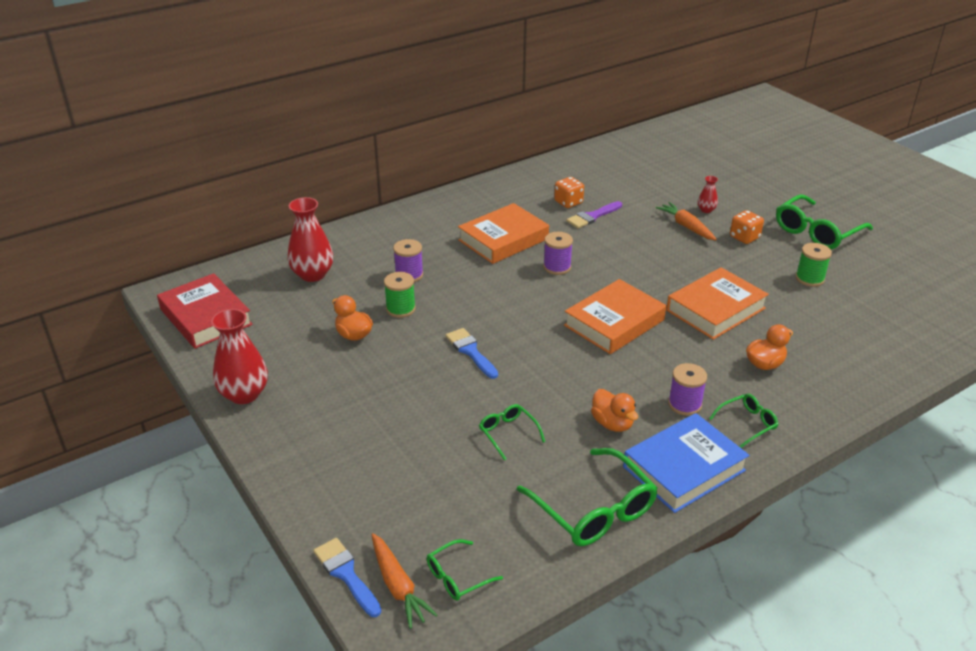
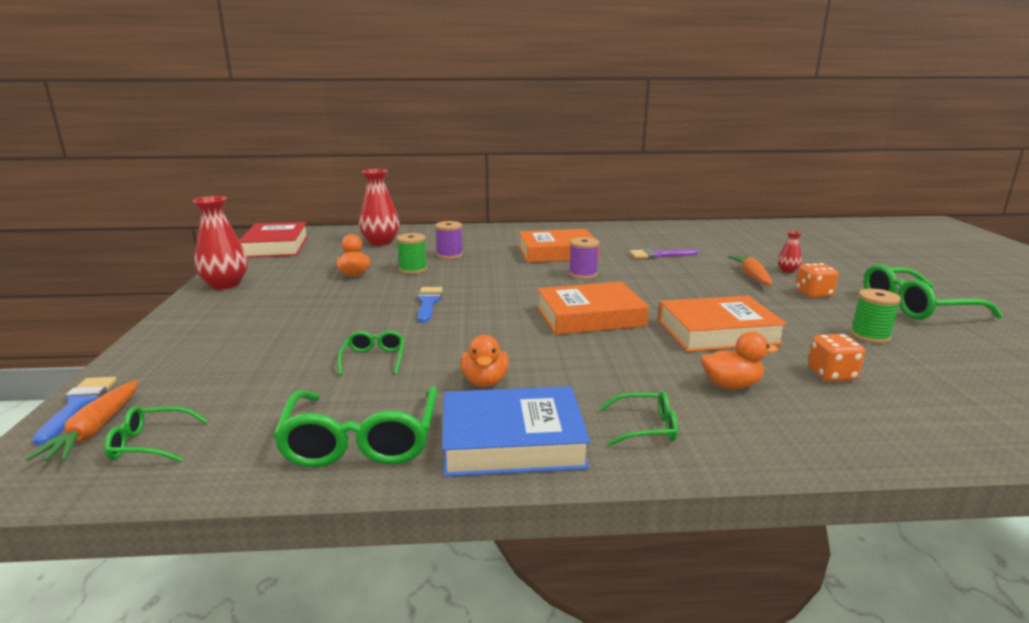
camera: 30 degrees right, 15 degrees down
(568, 202) = (646, 245): orange dice -> orange dice (832, 374)
(684, 404) = (587, 390): purple spool -> none

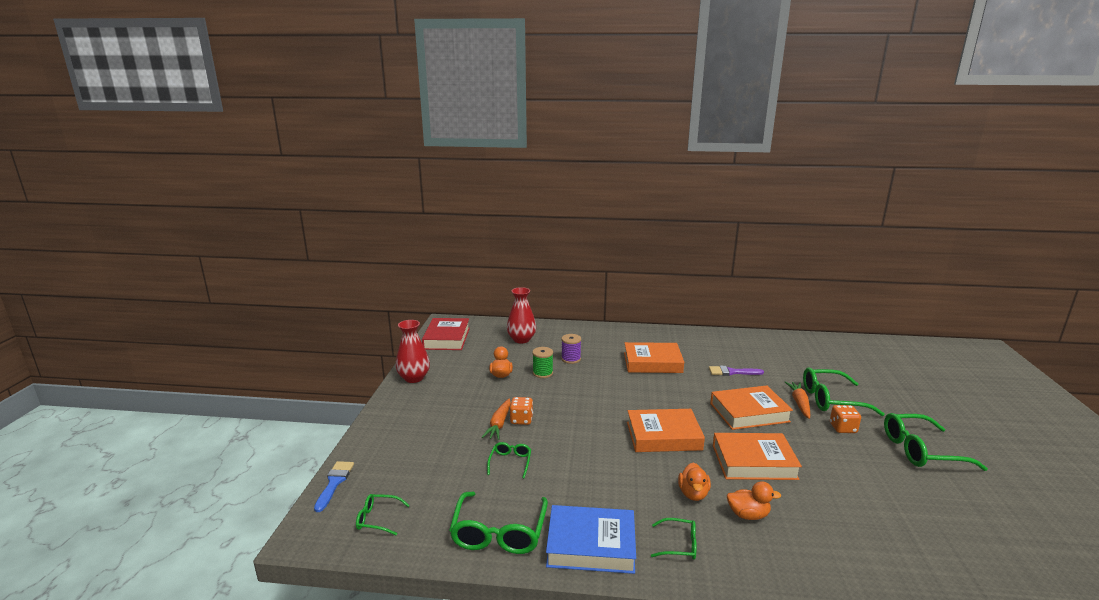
camera: 10 degrees right, 0 degrees up
(95, 430) = (346, 504): orange carrot -> orange carrot (499, 424)
(428, 303) = (550, 410): blue brush -> none
(485, 381) = (580, 491): orange duck -> orange duck (693, 494)
(583, 274) = (667, 390): purple spool -> none
(693, 288) = (749, 412): none -> orange book
(787, 270) = (831, 399): red vase -> green glasses
(832, 374) = (825, 513): orange dice -> orange dice (521, 420)
(870, 336) = (870, 478): green spool -> none

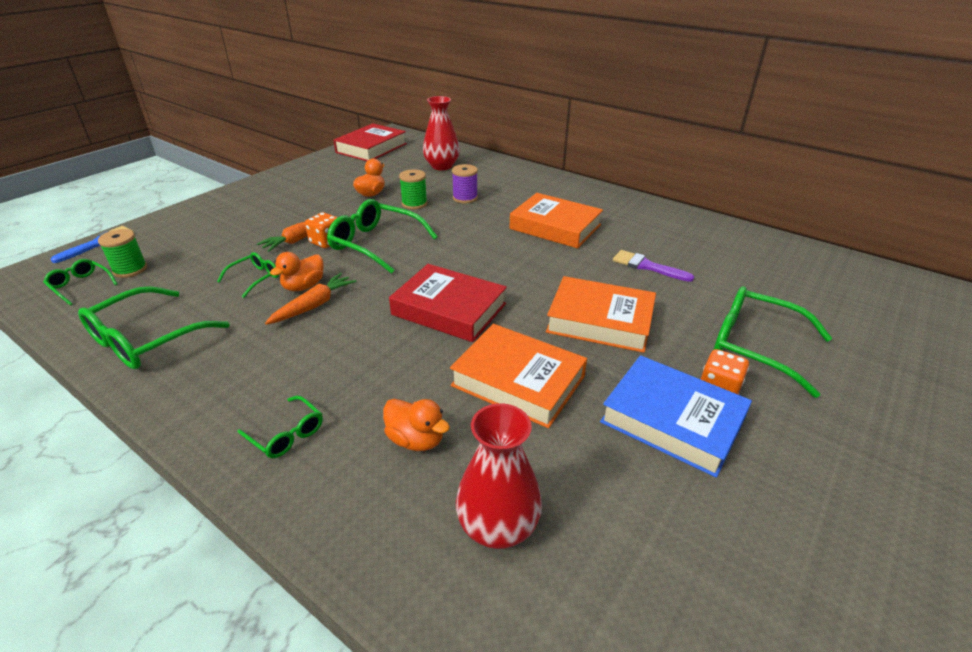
camera: 30 degrees right, 15 degrees up
(400, 492) = (130, 269): none -> green spool
(414, 378) = (290, 175): red vase -> red vase (498, 526)
(591, 545) = (203, 390): blue book -> blue book (672, 420)
(663, 436) = (449, 309): orange book -> red book
(693, 494) = (387, 386): orange duck -> orange duck (303, 286)
(799, 403) = (693, 334): orange carrot -> orange carrot (314, 305)
(921, 450) = (818, 473): green glasses -> green glasses (375, 244)

